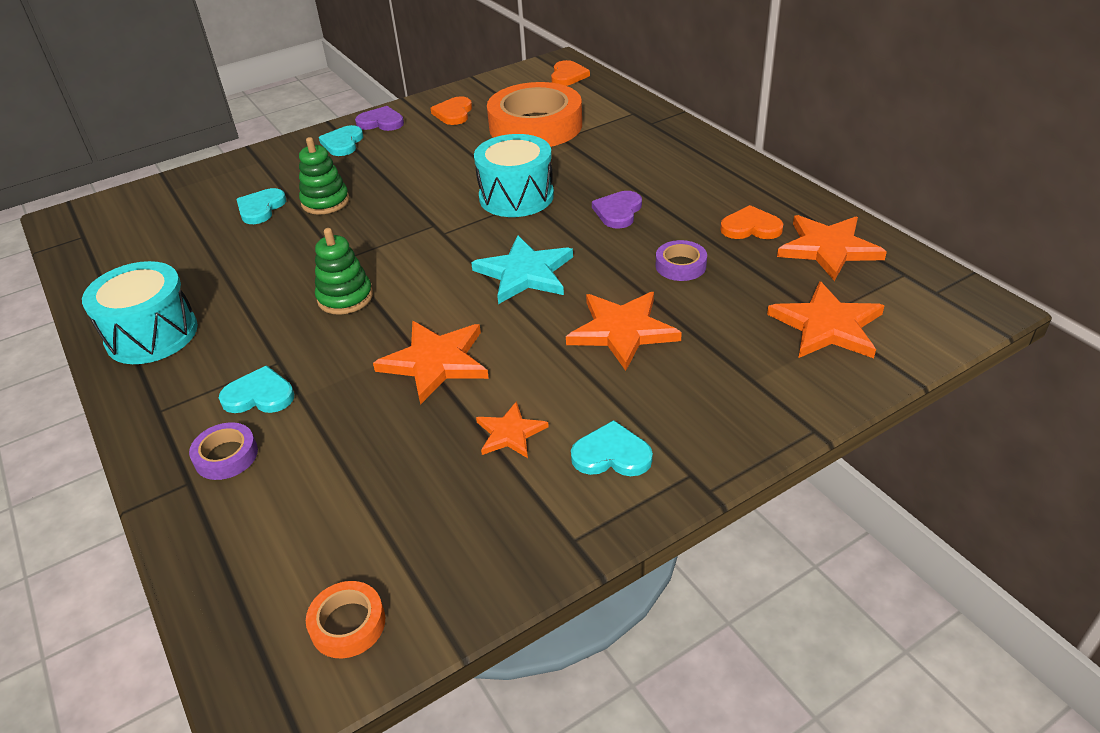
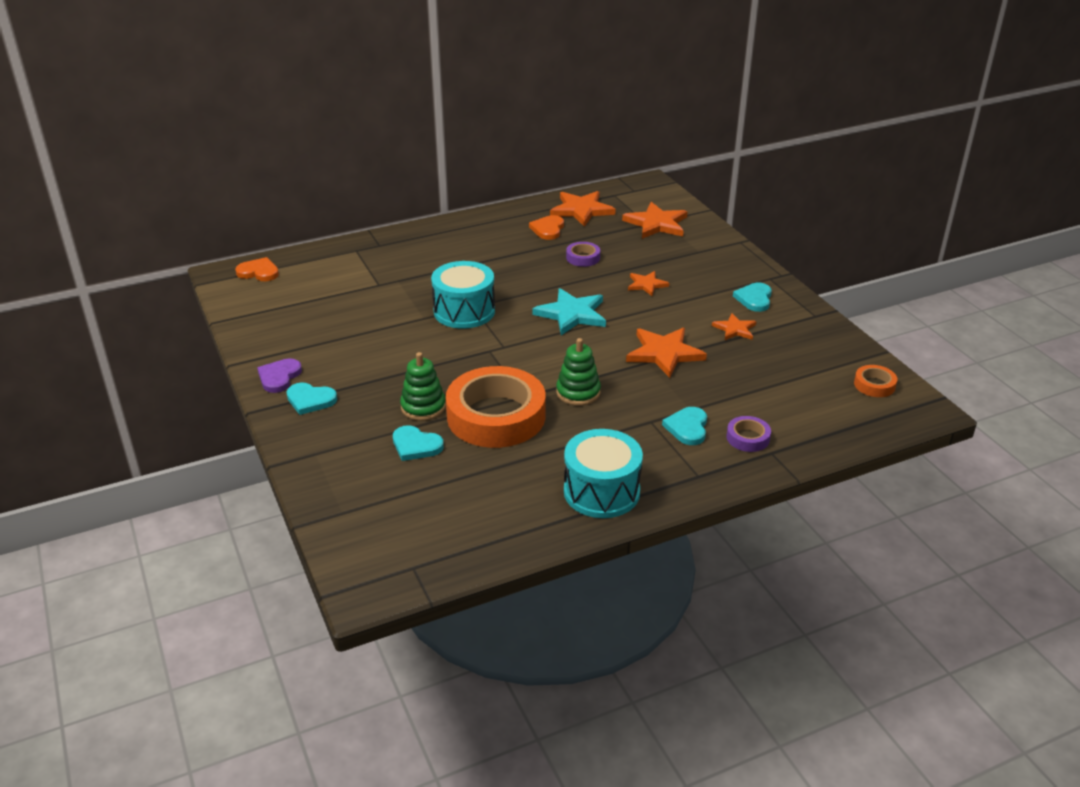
camera: 85 degrees left, 5 degrees down
(453, 113) = (291, 335): orange heart -> none
(535, 126) = (348, 295): orange tape -> orange tape (496, 416)
(618, 212) = (507, 272): purple heart -> none
(622, 331) = (646, 285): orange star -> orange star, size x0.58

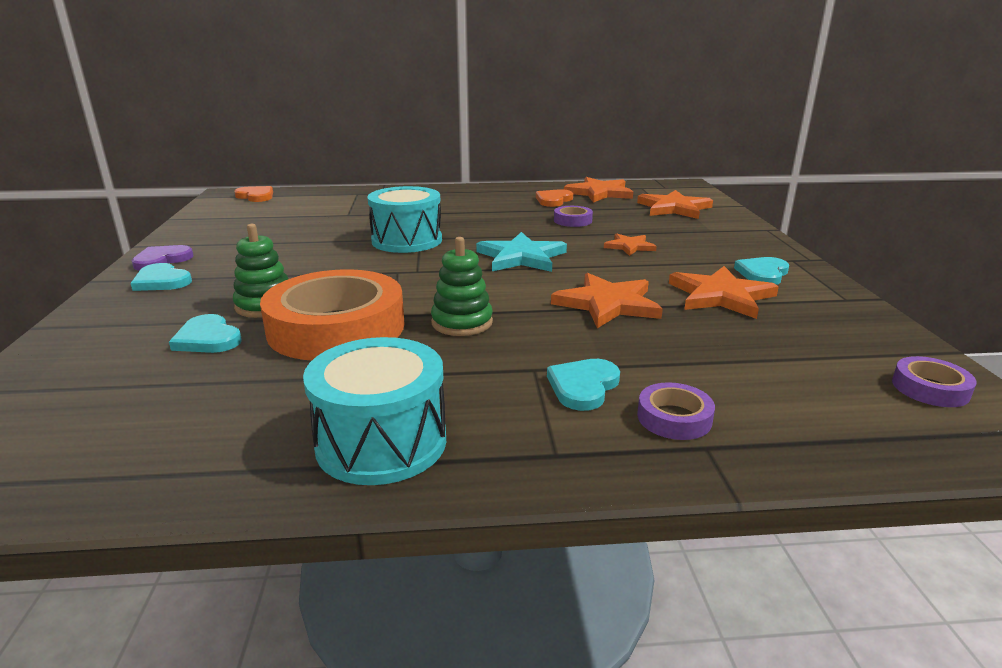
camera: 20 degrees right, 10 degrees down
(735, 329) = (720, 296): orange star -> orange star, size x1.72
(874, 385) = (930, 388): orange tape -> purple tape

